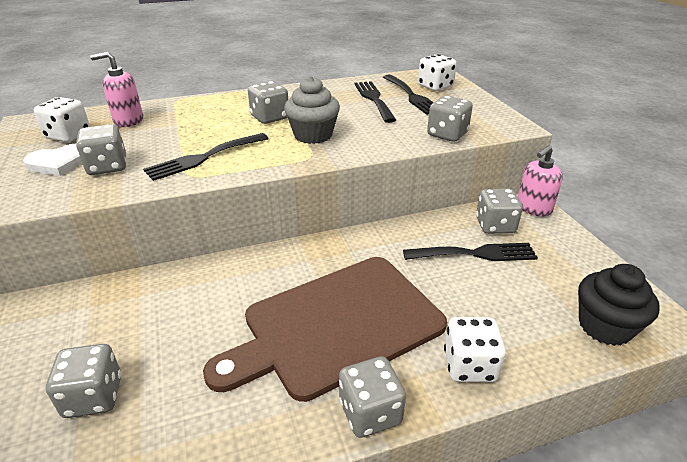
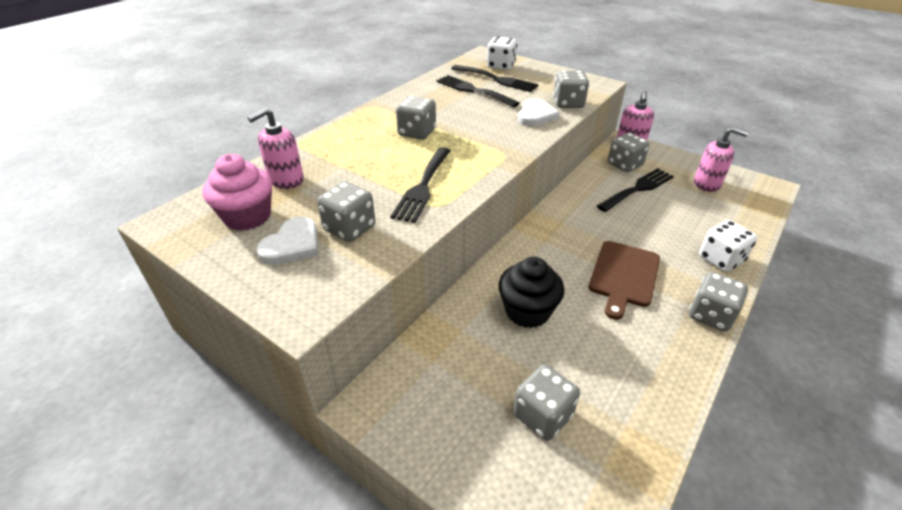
camera: 35 degrees left, 5 degrees up
(68, 135) = (247, 217): white dice -> pink cupcake
(313, 135) = (477, 136): grey cupcake -> none
(336, 325) = (623, 276): brown cutting board -> brown cutting board, size x0.56
(395, 135) = (535, 115): none -> white heart
(572, 283) = (707, 184): none -> pink soap dispenser
(605, 326) = (750, 202): black cupcake -> black cupcake (527, 311)

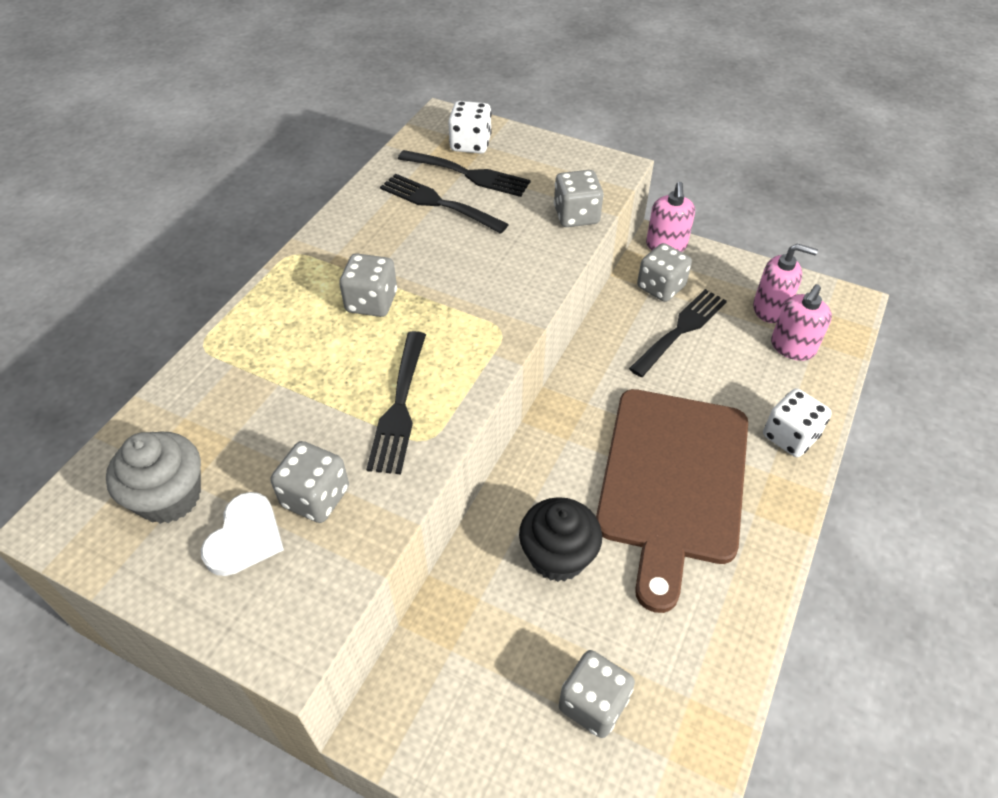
camera: 10 degrees left, 10 degrees up
(247, 217) = (169, 497): pink cupcake -> grey cupcake
(286, 180) = (205, 421): pink soap dispenser -> pink soap dispenser (792, 347)
(535, 115) = (534, 246): white heart -> none
(623, 276) = (672, 481): brown cutting board -> brown cutting board, size x1.79
(710, 315) = (779, 526): grey dice -> none

